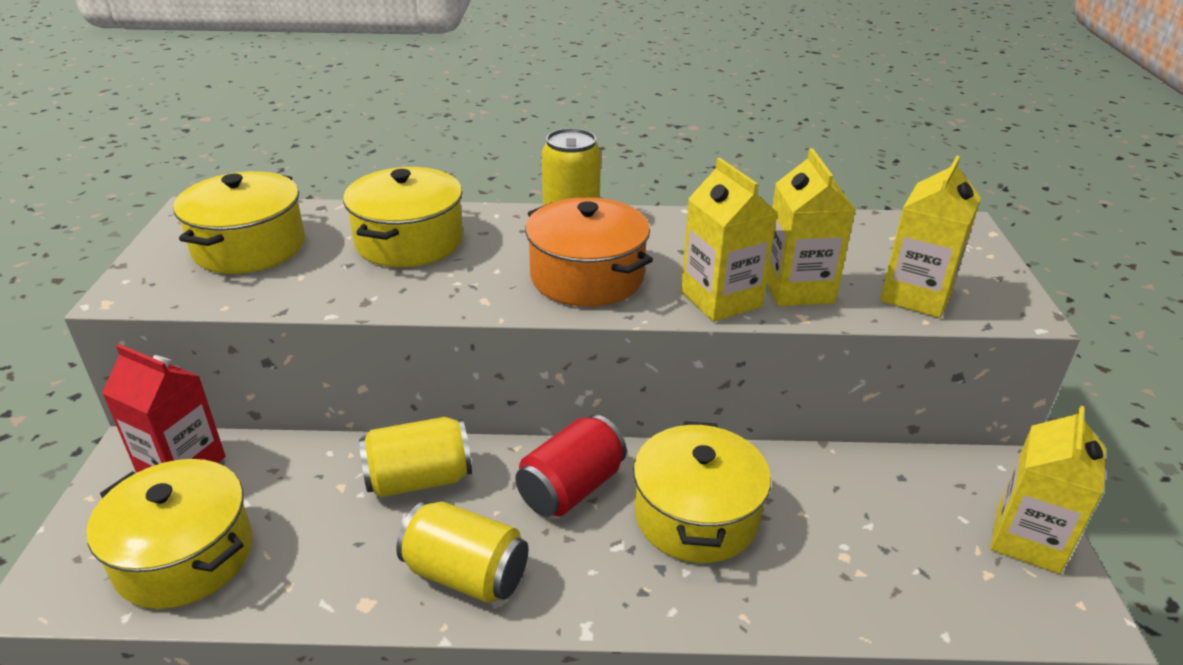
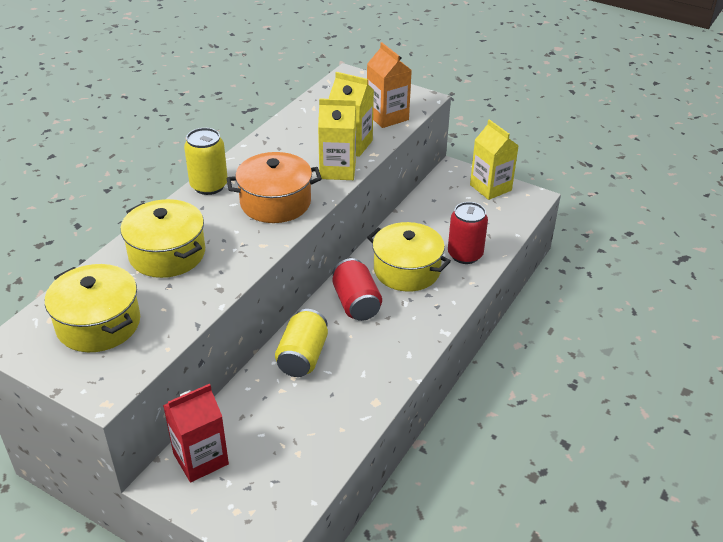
camera: 60 degrees left, 5 degrees up
(185, 555) = (285, 469): yellow pot -> none
(466, 574) = (384, 360): yellow can -> none
(807, 577) = (465, 255): none -> red can
(916, 295) = (387, 117): yellow carton -> orange carton

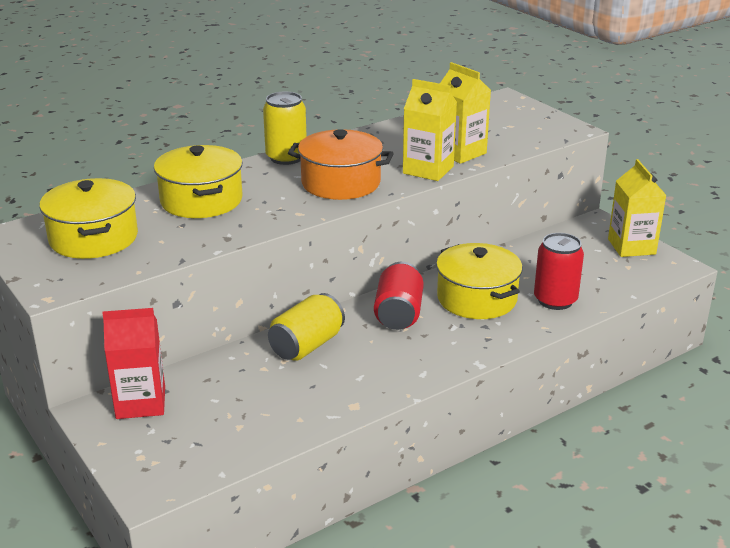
camera: 25 degrees right, 10 degrees down
(387, 117) = (519, 137): orange carton -> none

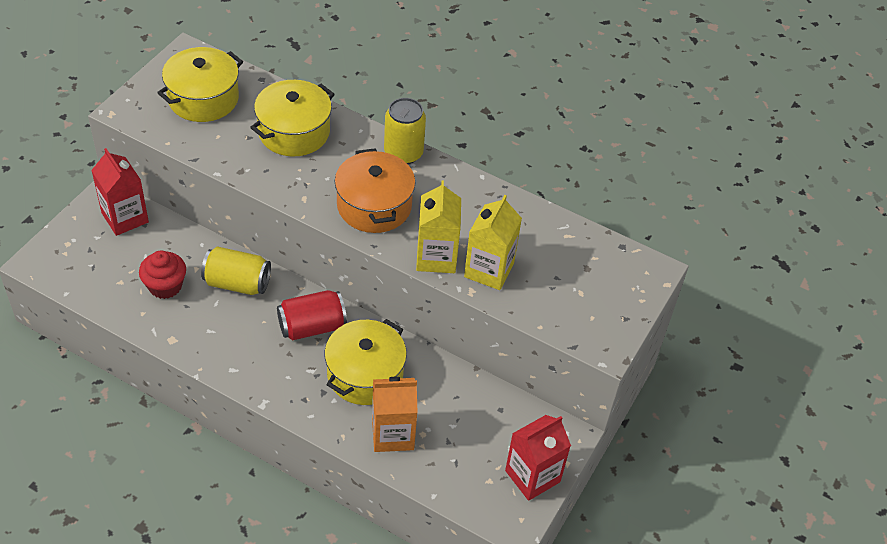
camera: 60 degrees right, 20 degrees up
(272, 394) = (165, 286): none -> red cupcake
(555, 300) = (392, 434): red can -> orange carton
(631, 246) = (532, 476): yellow carton -> red carton

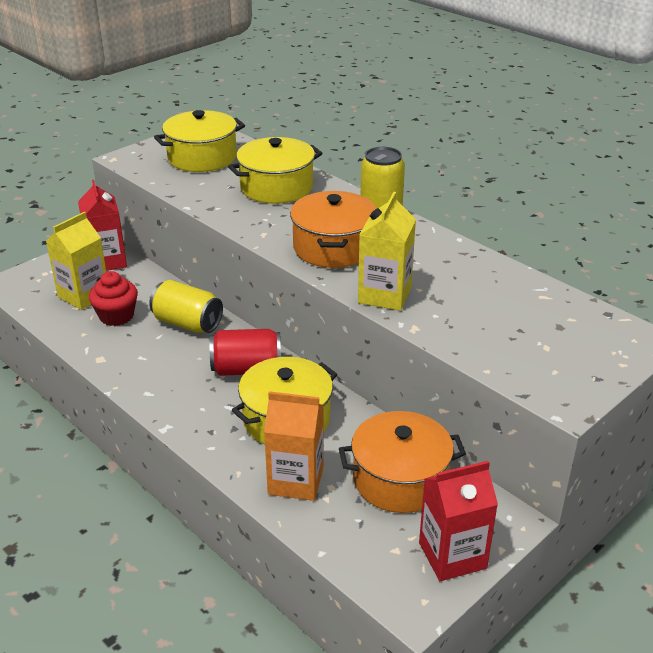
camera: 20 degrees right, 15 degrees down
(475, 415) = (400, 479): none -> orange pot
(489, 270) = (441, 313): yellow carton -> yellow carton (84, 295)

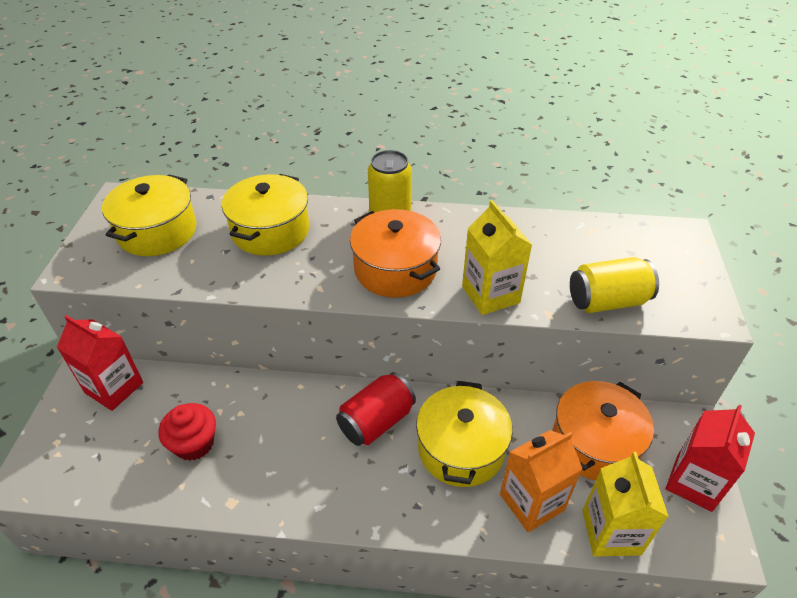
camera: 40 degrees left, 10 degrees up
(84, 295) = (132, 441): yellow carton -> yellow carton (611, 532)
(187, 323) = (272, 408): yellow can -> yellow can (607, 301)

